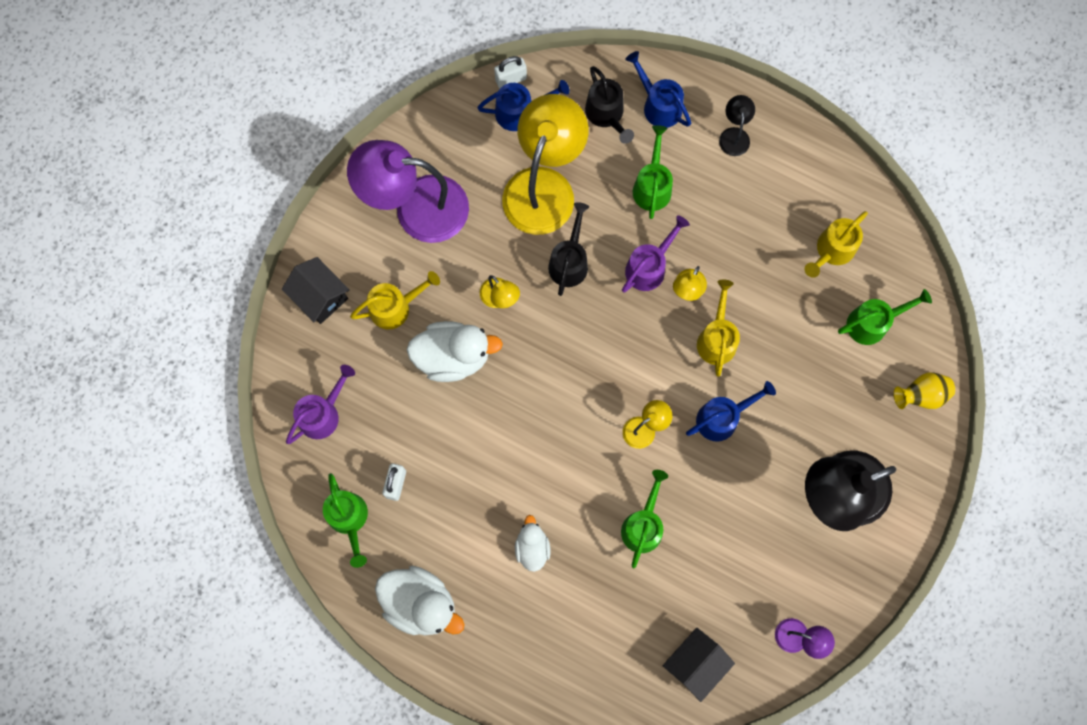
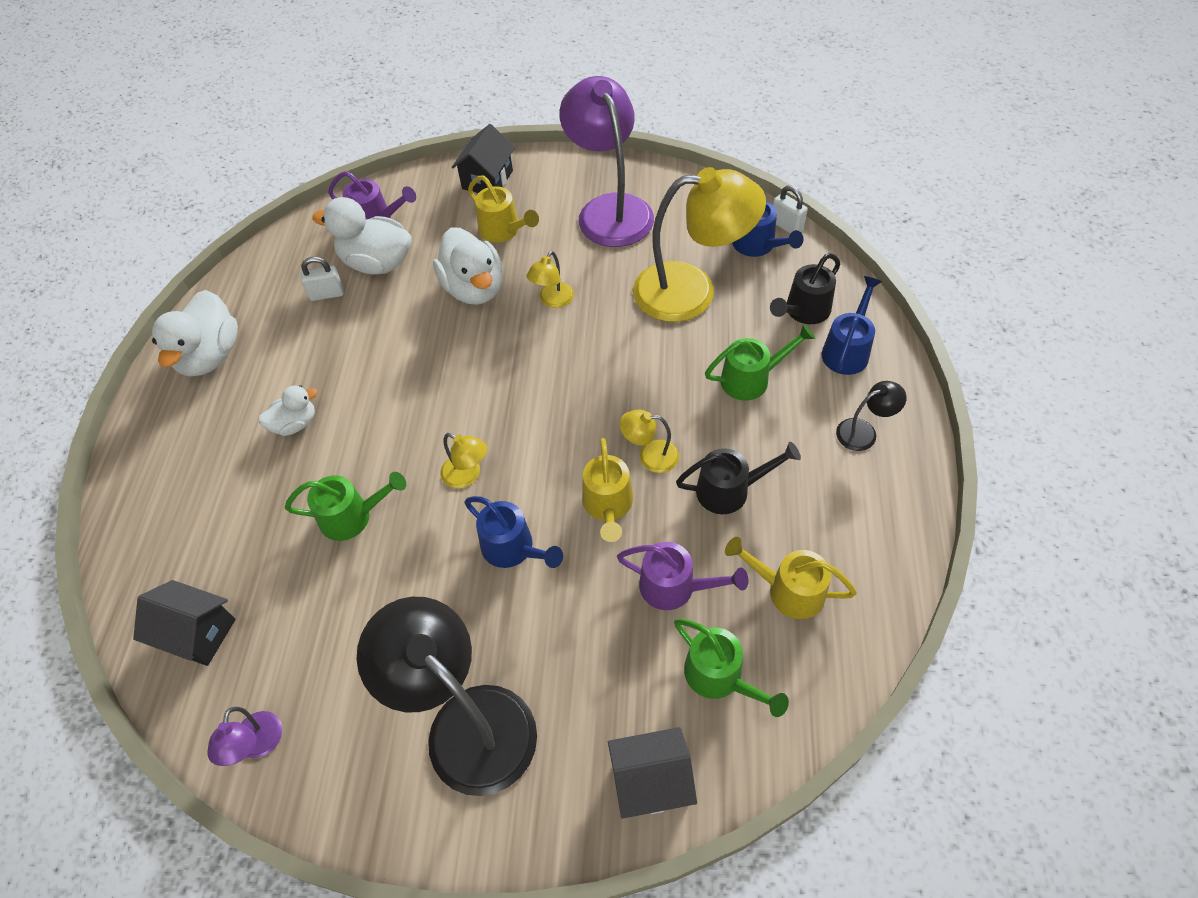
camera: 70 degrees right, 20 degrees down
(349, 520) = (279, 275): green watering can -> none
(379, 429) = (377, 263): none -> white duck
(569, 261) = (624, 340): black watering can -> black watering can (731, 490)
(649, 266) = (658, 410): purple watering can -> purple watering can (676, 587)
(717, 338) = (608, 506): yellow watering can -> yellow watering can turned 105 degrees clockwise
(920, 395) = (651, 781): yellow vase -> black house

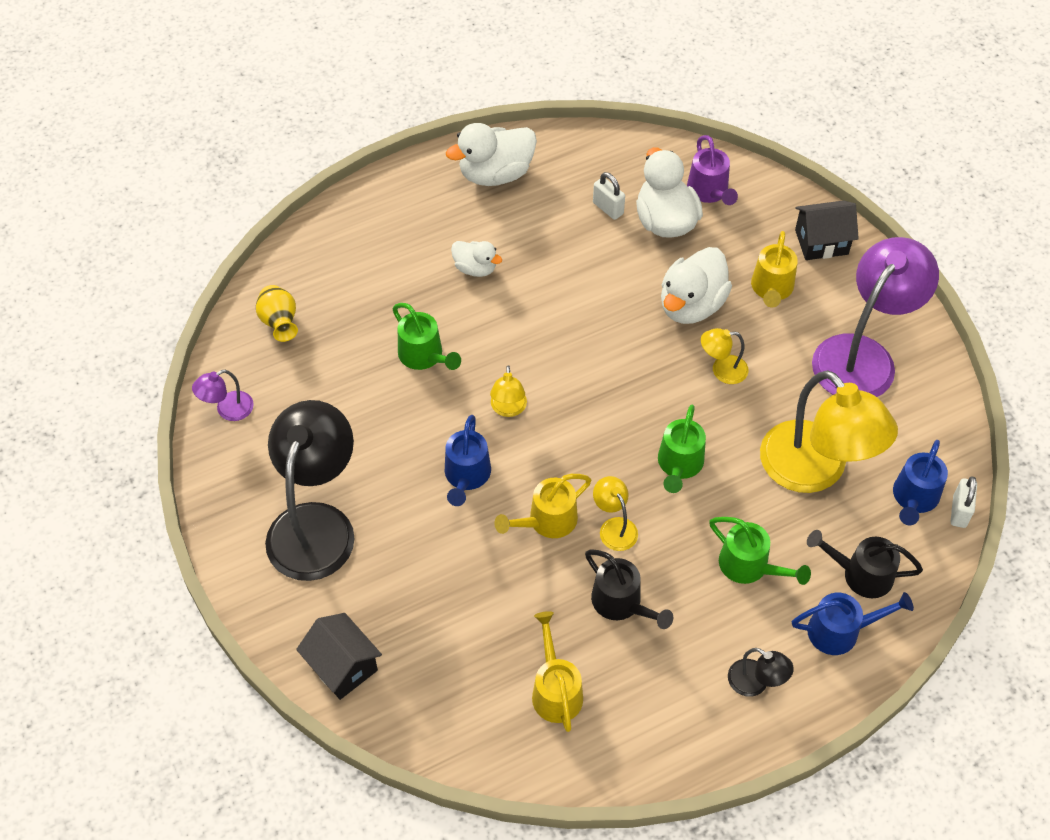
camera: 55 degrees right, 0 degrees up
(197, 633) = (280, 323): black house -> yellow vase
(676, 587) = (506, 606): purple watering can -> none
(720, 677) = (450, 675): green watering can -> green watering can (679, 465)

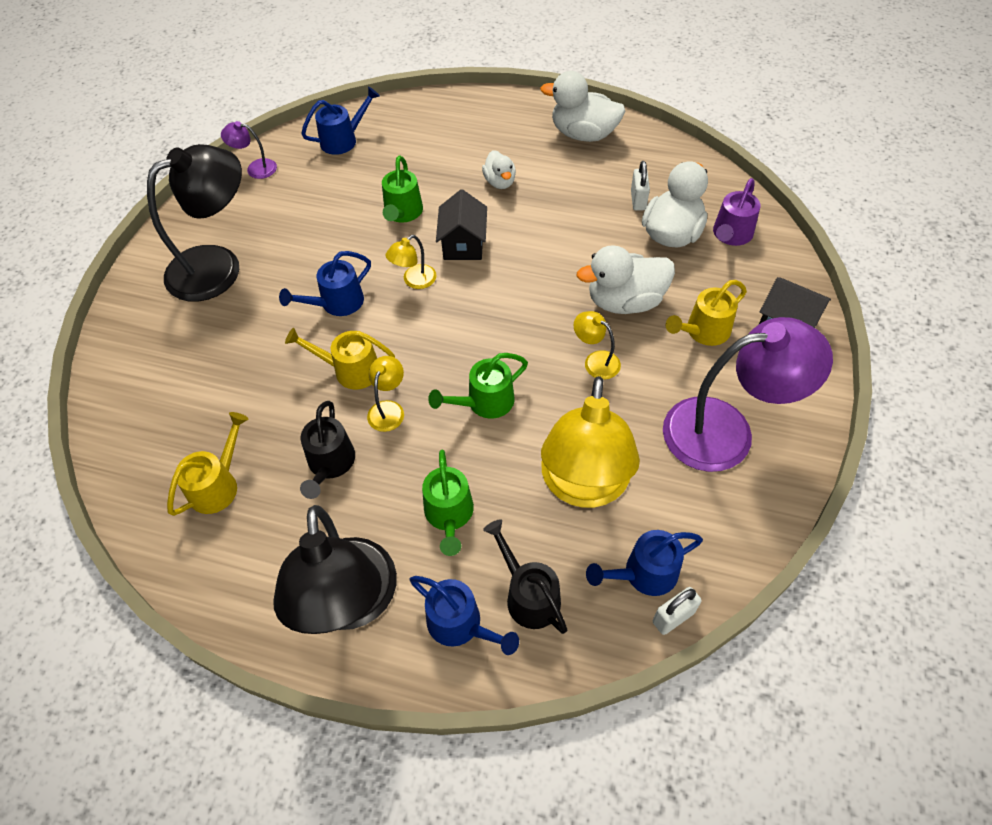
camera: 45 degrees right, 0 degrees up
(280, 323) = (344, 140): yellow vase -> blue watering can
(342, 666) = (125, 360): black house -> black house (463, 244)
(755, 683) = (350, 604): black lamp -> black lamp, size x2.30

